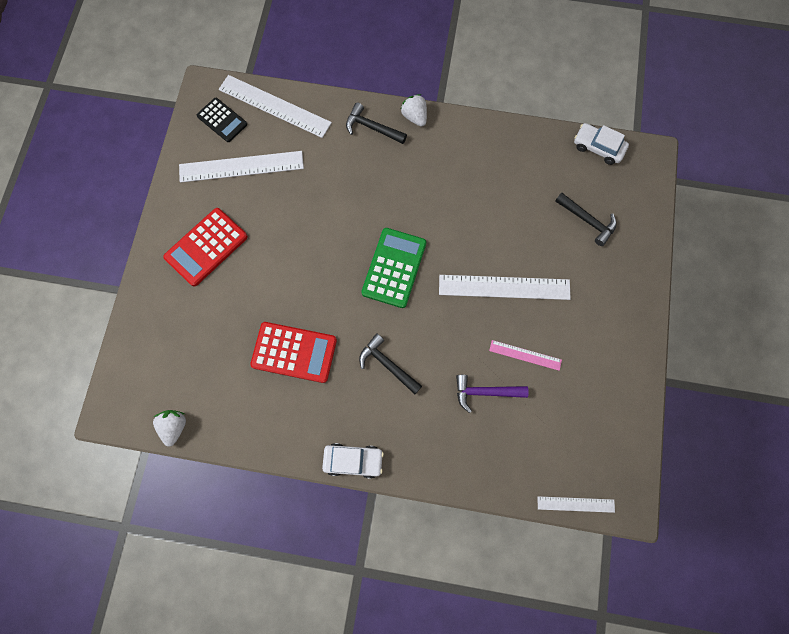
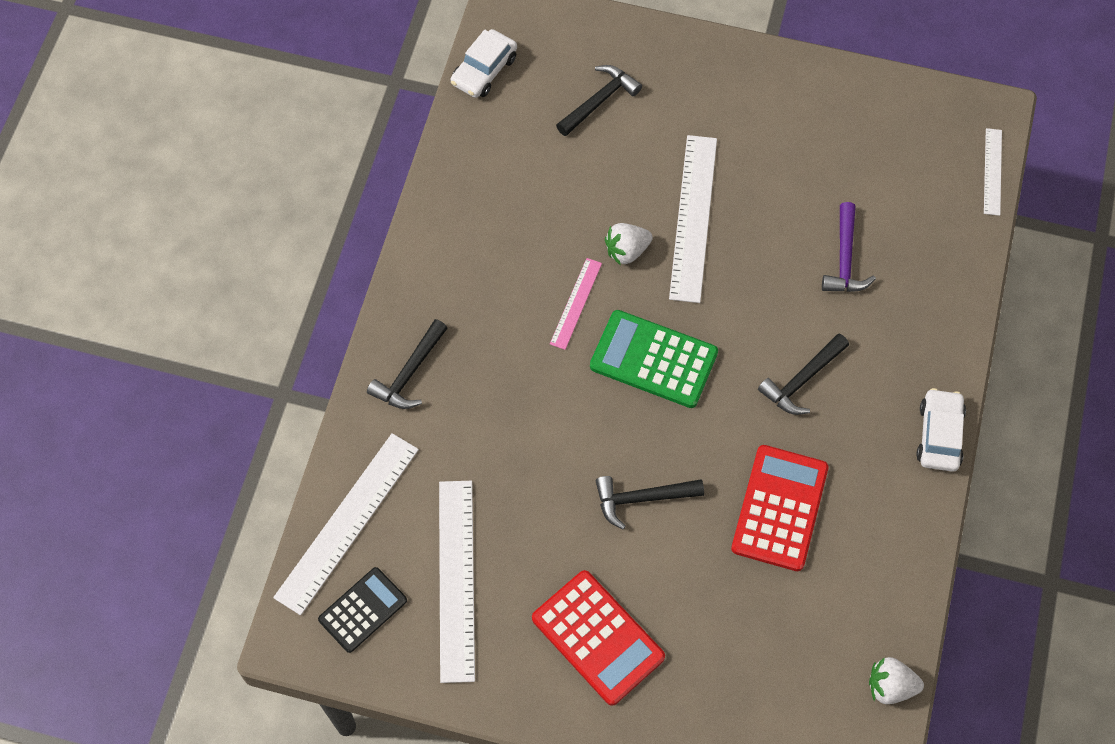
camera: 85 degrees left, 10 degrees down
(297, 267) = (642, 498): none -> black hammer
(414, 117) = (398, 309): white strawberry -> white strawberry (627, 251)
(525, 355) = (794, 204): pink ruler -> pink ruler (576, 303)

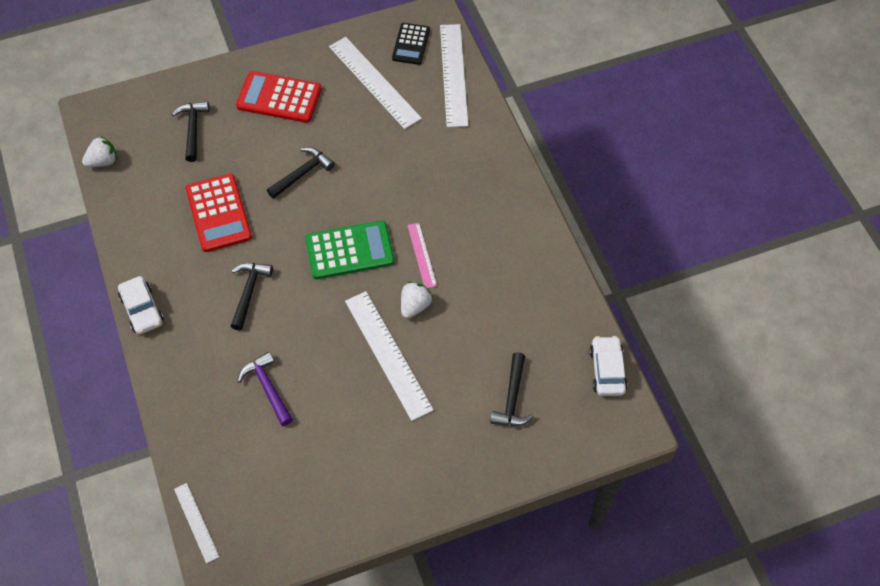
camera: 145 degrees right, 5 degrees down
(409, 373) = (486, 161): black hammer -> black hammer (193, 129)

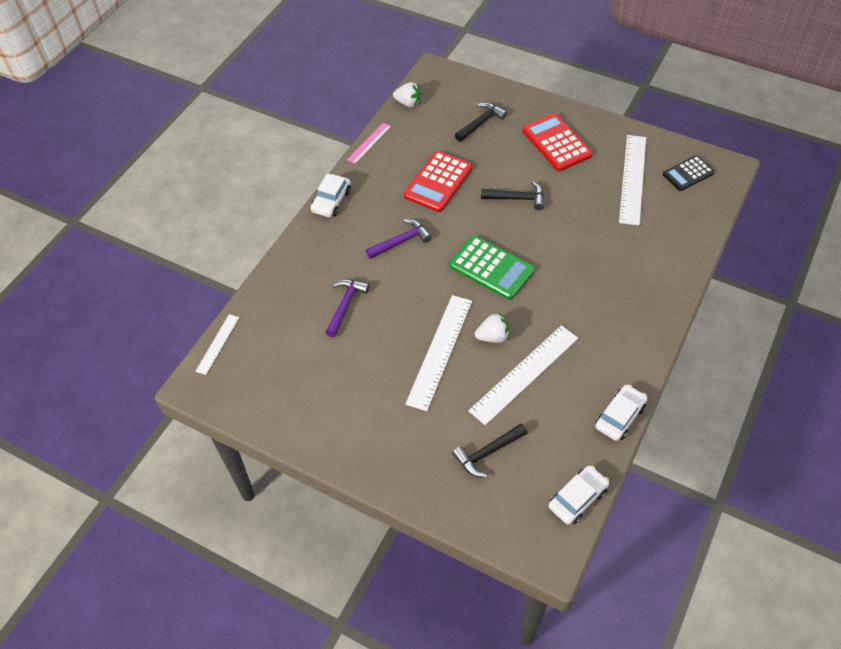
camera: 50 degrees right, 5 degrees down
(249, 292) = (401, 241): black hammer -> purple hammer
(421, 255) = (535, 309): pink ruler -> pink ruler (369, 143)
(454, 74) = (697, 215): white ruler -> white ruler (524, 374)
(569, 283) = (619, 416): none -> white car

